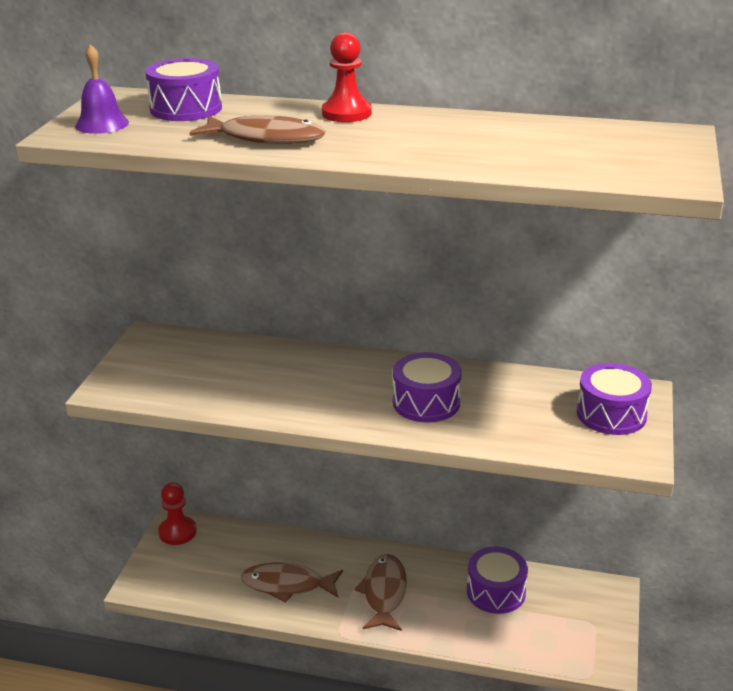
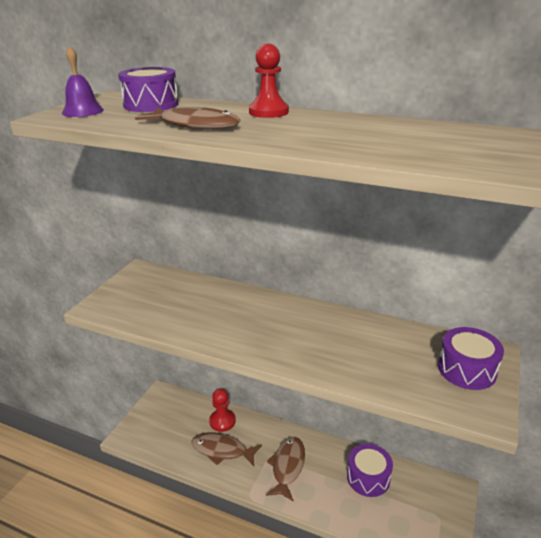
camera: 10 degrees right, 0 degrees up
(177, 532) = (161, 400): red pawn -> red pawn (222, 421)
(426, 402) = (319, 342): purple drum -> none

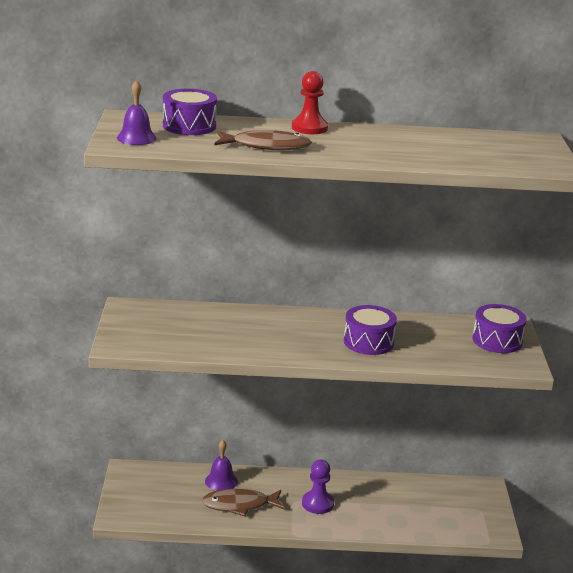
camera: 25 degrees left, 5 degrees down
(222, 421) = (221, 481): red pawn -> purple bell
(287, 466) = (317, 504): brown fish -> purple pawn
(368, 477) = (402, 495): purple drum -> purple drum (368, 342)

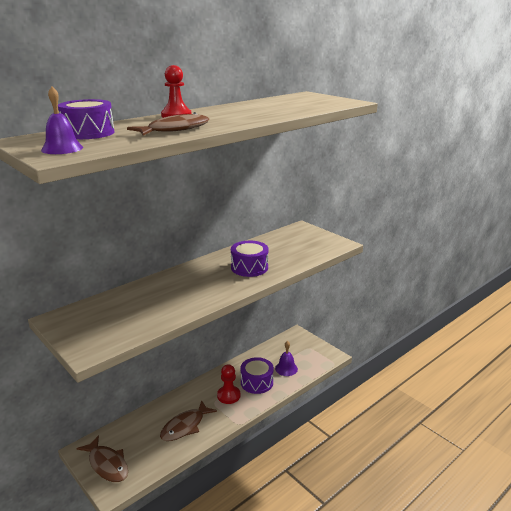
camera: 40 degrees left, 0 degrees up
(136, 494) = (107, 464): none -> brown fish
(221, 481) = (155, 417): purple bell -> purple bell (286, 368)
(317, 504) = (228, 395): purple pawn -> red pawn
(497, 340) = (308, 237): purple drum -> purple drum (257, 382)

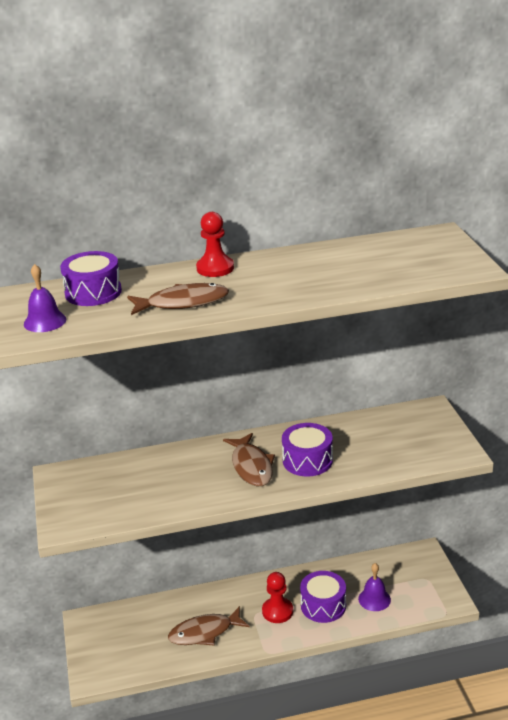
camera: 30 degrees right, 5 degrees up
(107, 464) = (100, 646): brown fish -> brown fish (251, 466)

